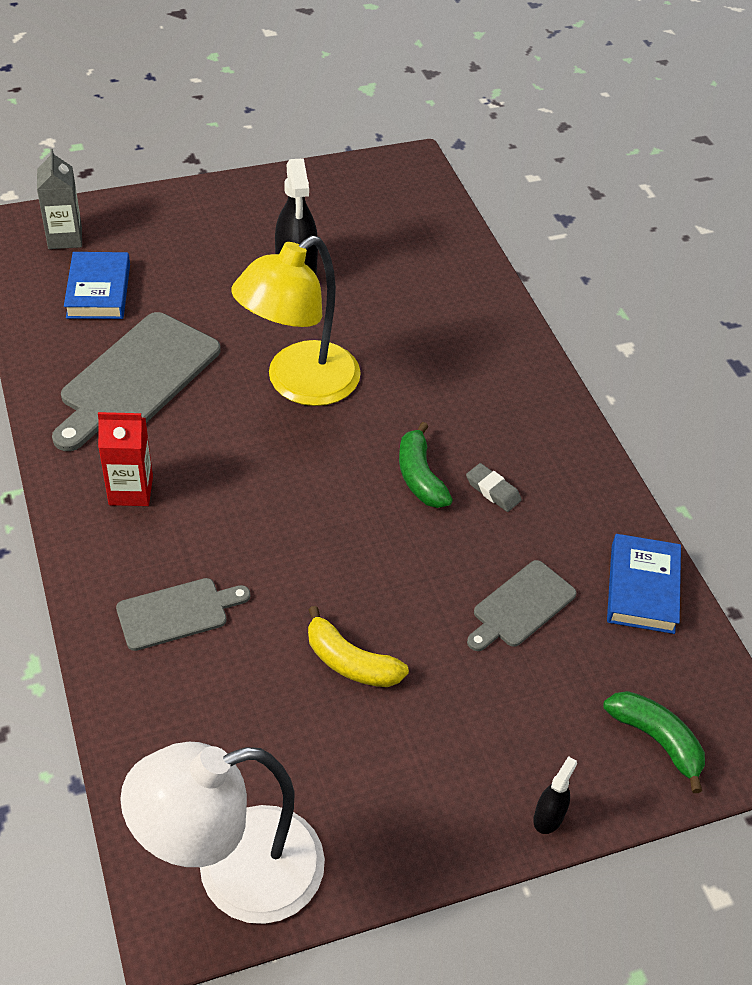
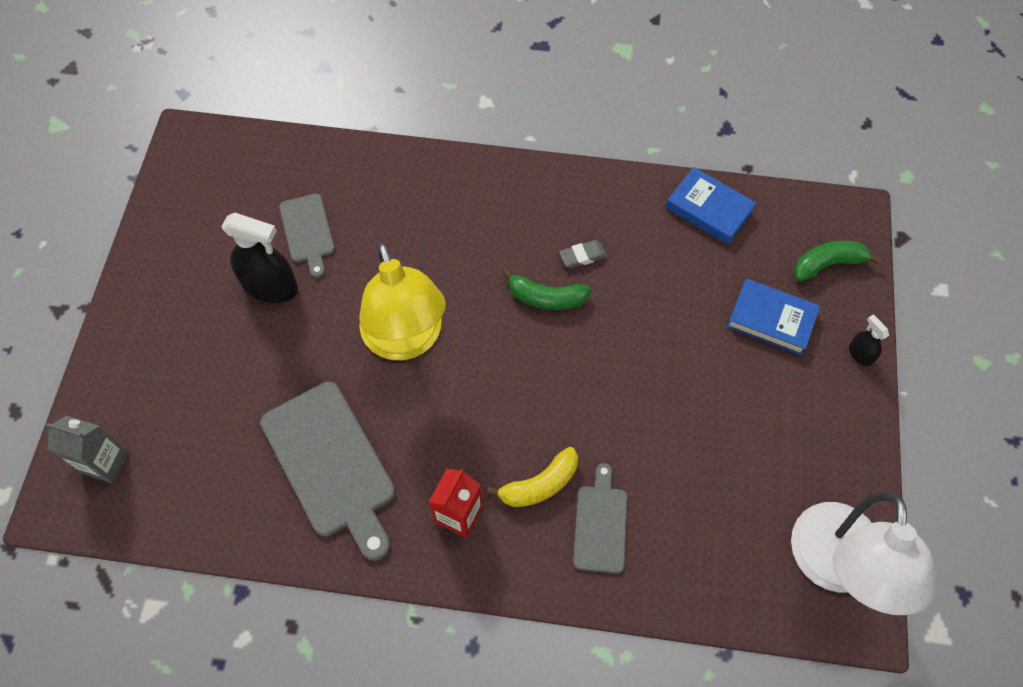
camera: 60 degrees left, 15 degrees up
(98, 291) = (199, 457): blue book -> blue book (771, 319)
(350, 662) = (695, 420): yellow banana -> yellow banana (540, 484)
(521, 606) = (693, 289): grey cutting board -> grey cutting board (307, 231)

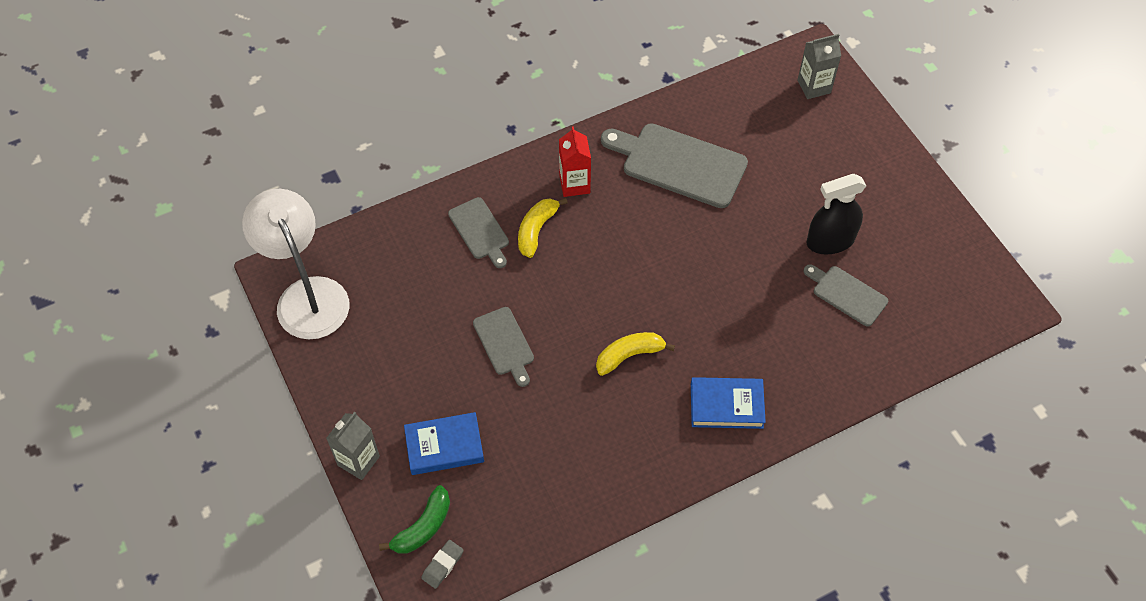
camera: 145 degrees right, 5 degrees down
(406, 340) = (702, 264): yellow lamp -> none
(546, 297) = (629, 355): green banana -> yellow banana
(582, 256) = (627, 406): grey eraser -> grey eraser (442, 565)
(655, 380) = (504, 344): none -> grey cutting board
(709, 209) = (554, 516): blue book -> blue book (726, 406)
(860, 354) = (358, 461): black spray bottle -> grey carton

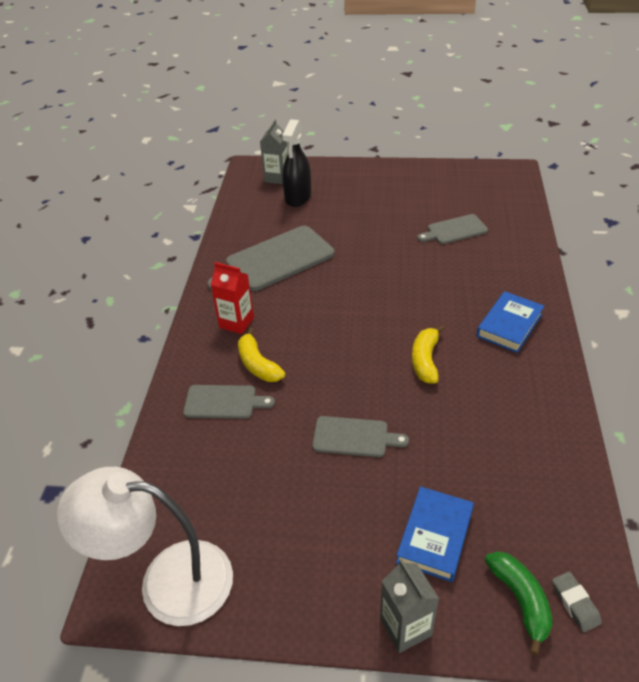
camera: 55 degrees left, 15 degrees down
(830, 241) = (405, 220): black spray bottle -> black spray bottle (298, 197)

